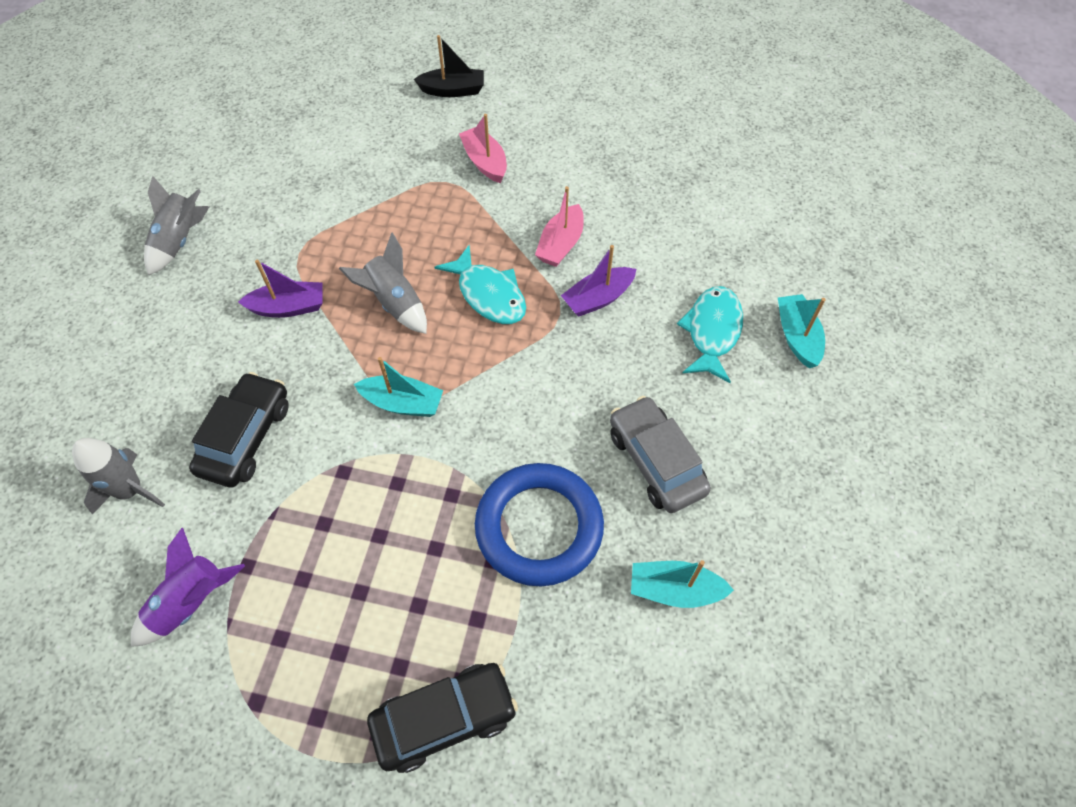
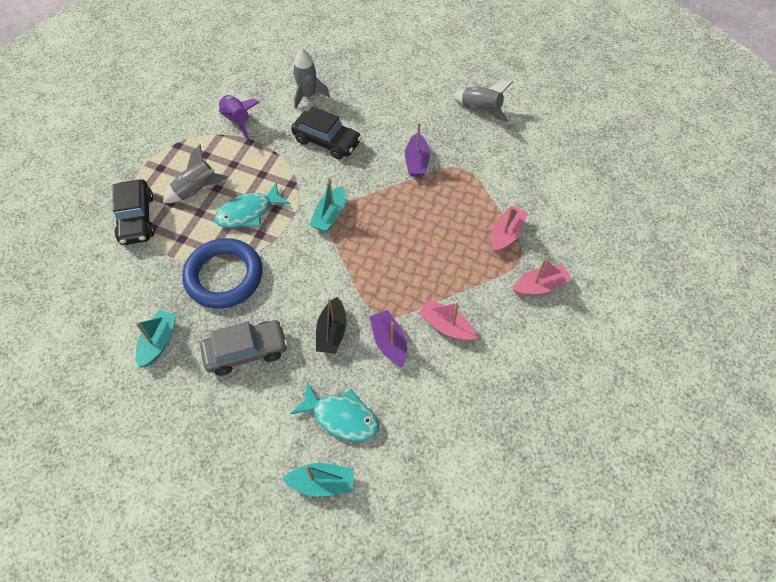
camera: 100 degrees right, 0 degrees up
(395, 303) = (409, 217): grey rocket -> grey rocket (196, 190)
(411, 197) = (506, 234): none -> pink boat
(453, 90) = (627, 273): black boat -> black boat (332, 332)
(489, 294) = (406, 272): turquoise fish -> turquoise fish (248, 212)

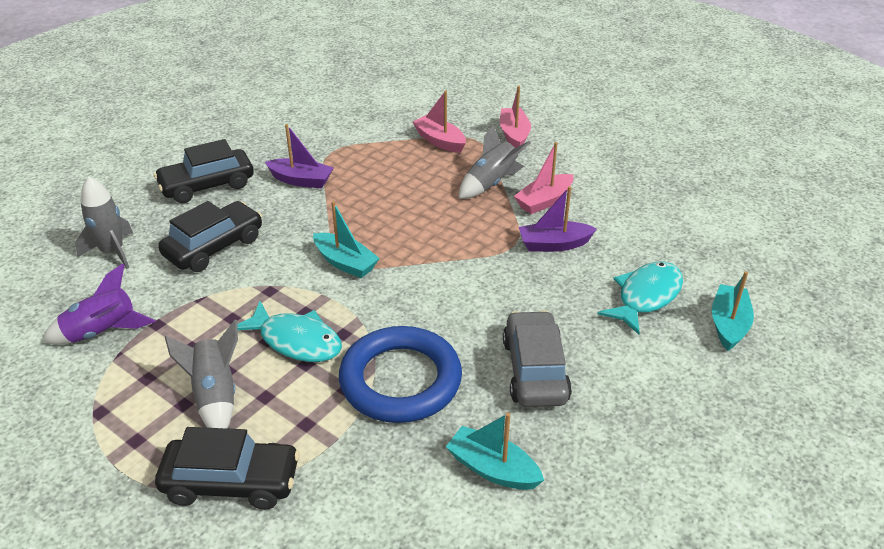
camera: 75 degrees left, 20 degrees down
(248, 212) = (296, 341): turquoise fish -> turquoise fish turned 45 degrees counterclockwise
(332, 332) = (527, 287): black boat -> none
(392, 113) = (207, 185): none -> black car
(481, 109) = (252, 122): grey rocket -> grey rocket (491, 183)

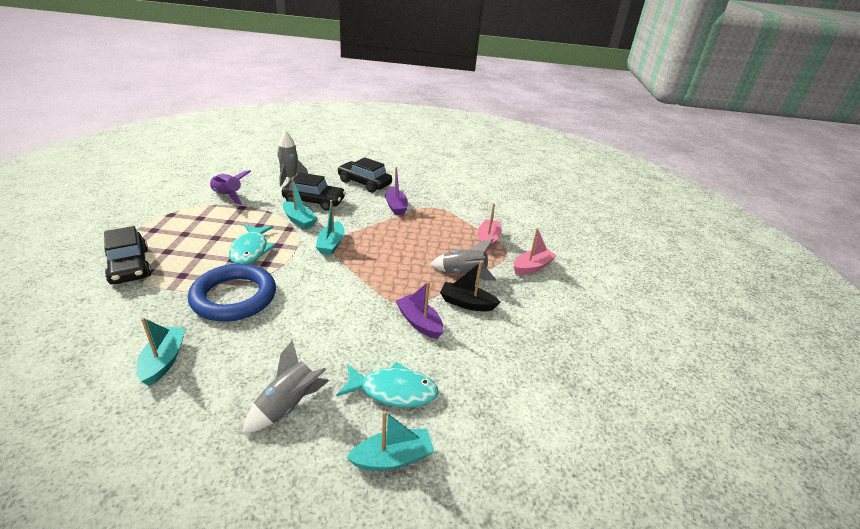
camera: 55 degrees right, 5 degrees down
(215, 396) = (194, 240): grey rocket -> grey rocket (288, 405)
(255, 275) = (299, 220): none -> turquoise boat
(534, 370) = (271, 352): grey car -> none
(544, 201) = (467, 303): pink boat -> black boat

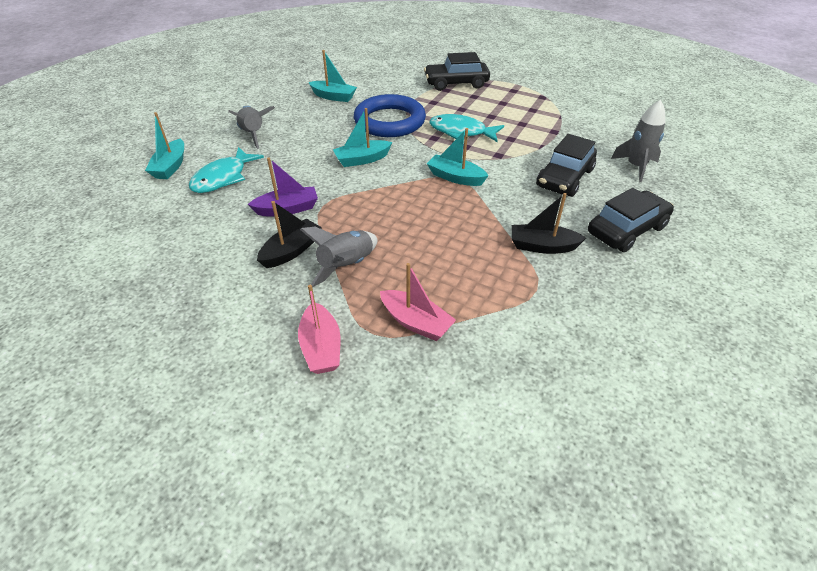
camera: 115 degrees right, 10 degrees up
(228, 196) = (582, 125): purple rocket -> none
(299, 220) = (516, 163): turquoise boat -> turquoise boat (362, 159)
(396, 207) = (542, 246): purple boat -> black boat

